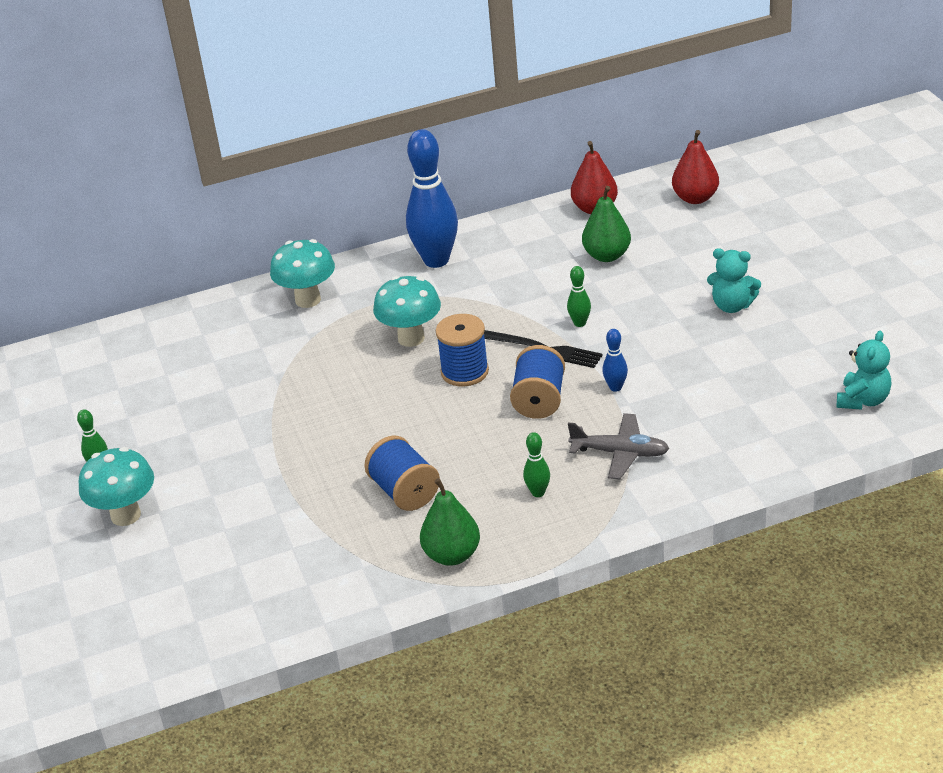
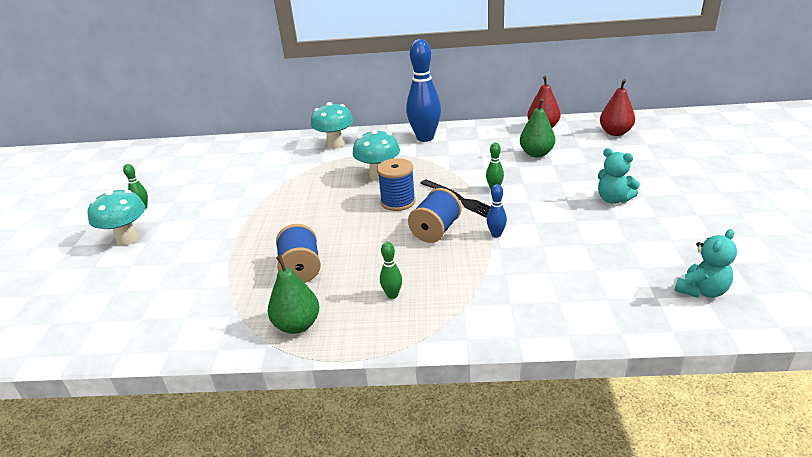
camera: 20 degrees right, 5 degrees down
(620, 453) = (473, 282): grey plane -> none

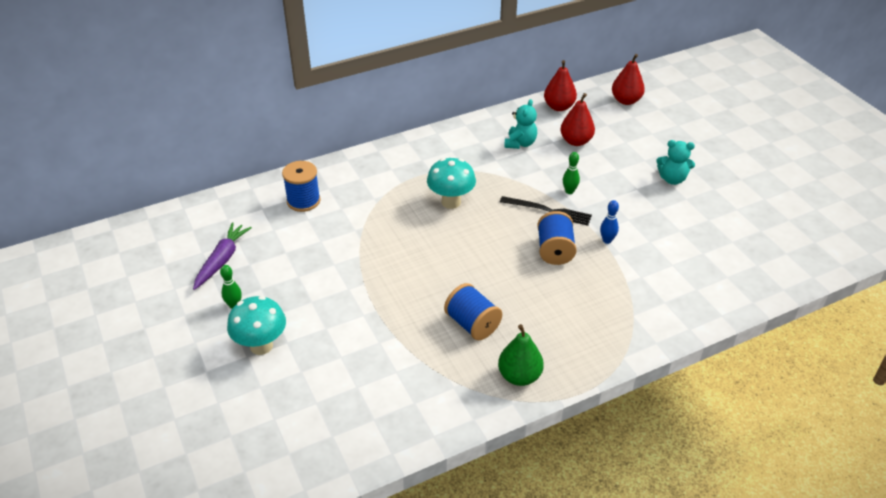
camera: 30 degrees left, 10 degrees up
(170, 178) = (222, 260): none -> purple carrot
(335, 144) = (369, 172): turquoise mushroom -> none
(392, 295) = (571, 324): green bowling pin -> none
(398, 202) = (495, 228): blue spool -> blue spool (303, 201)
(425, 138) = (456, 143): blue bowling pin -> none
(536, 154) = (576, 141): green pear -> red pear
(701, 291) = (782, 250): turquoise teddy bear -> turquoise teddy bear (520, 143)

